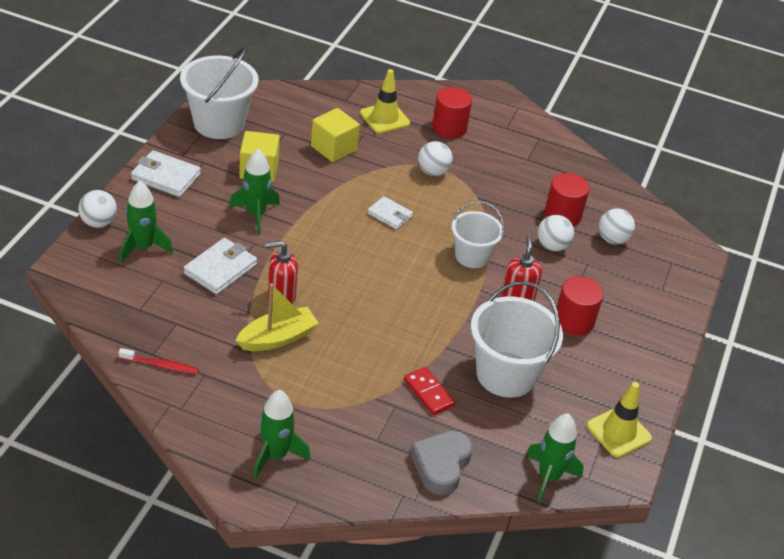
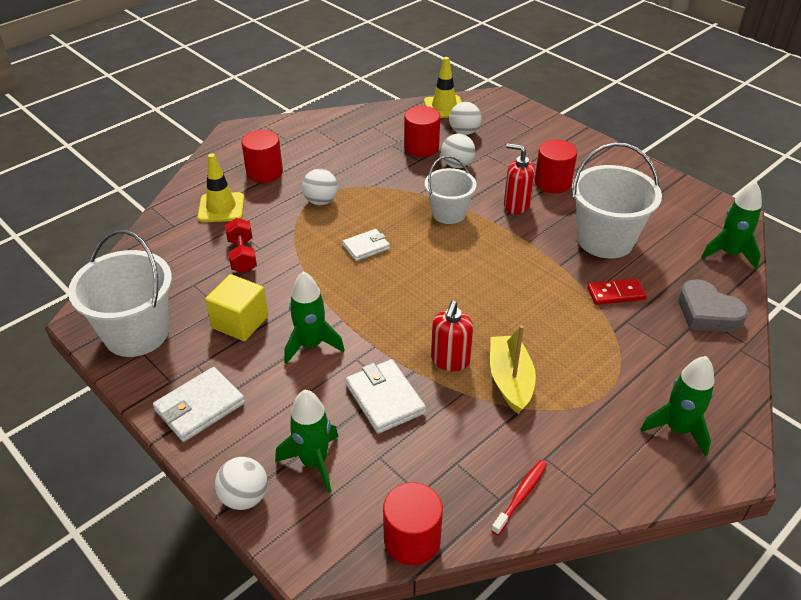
camera: 60 degrees left, 0 degrees up
(97, 314) = (412, 539): none -> red cylinder
(333, 148) = (242, 256): yellow cube -> red dumbbell
(618, 432) = (685, 200): yellow traffic cone -> yellow traffic cone (444, 107)

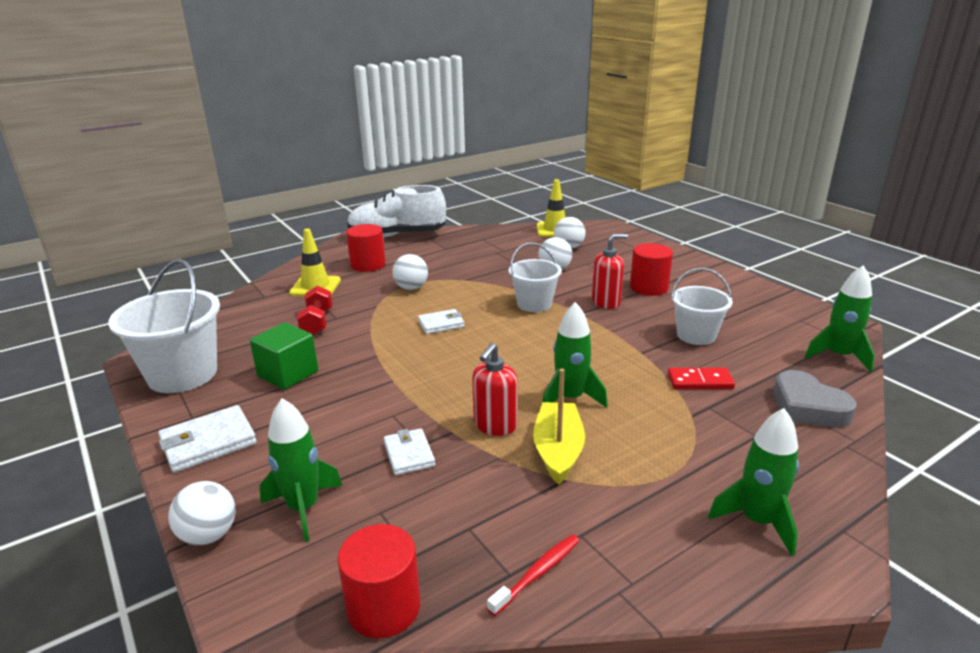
camera: 10 degrees right, 15 degrees down
(240, 322) = (288, 374): yellow cube -> green cube
(280, 127) = (397, 236): none -> white shoe
(311, 345) = (351, 399): green rocket -> green rocket (570, 398)
(385, 399) = (409, 454): white wallet -> white wallet, size x0.65
(421, 147) = (523, 255): red cylinder -> none
(516, 205) = (606, 302): red soap dispenser -> red soap dispenser turned 120 degrees clockwise
(605, 240) = (696, 335): white bucket -> white bucket, size x0.62

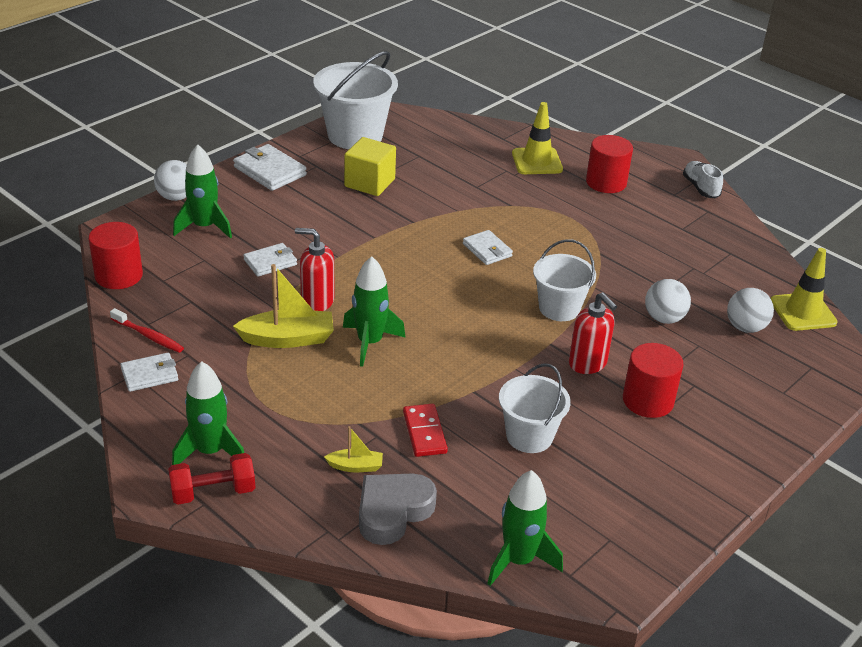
camera: 75 degrees right, 10 degrees up
(288, 374) = (369, 183): green cube -> yellow cube
(317, 322) = (463, 178): red dumbbell -> red dumbbell (213, 492)
(397, 236) = (700, 188): white shoe -> white shoe, size x0.47
(411, 288) = (562, 219): white ball -> none
(621, 574) = (149, 375): none -> white wallet
(754, 422) = (355, 466): none -> yellow boat

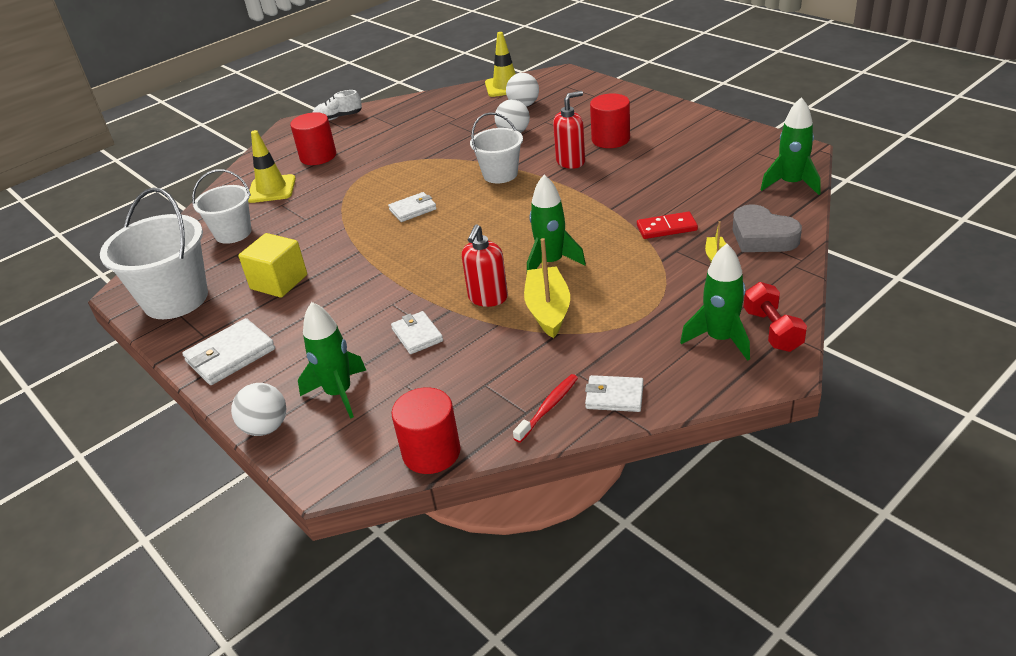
camera: 80 degrees left, 0 degrees up
(149, 375) = (614, 396): white wallet -> white wallet turned 60 degrees counterclockwise
(529, 436) = (660, 183): white bucket -> white bucket (233, 233)

